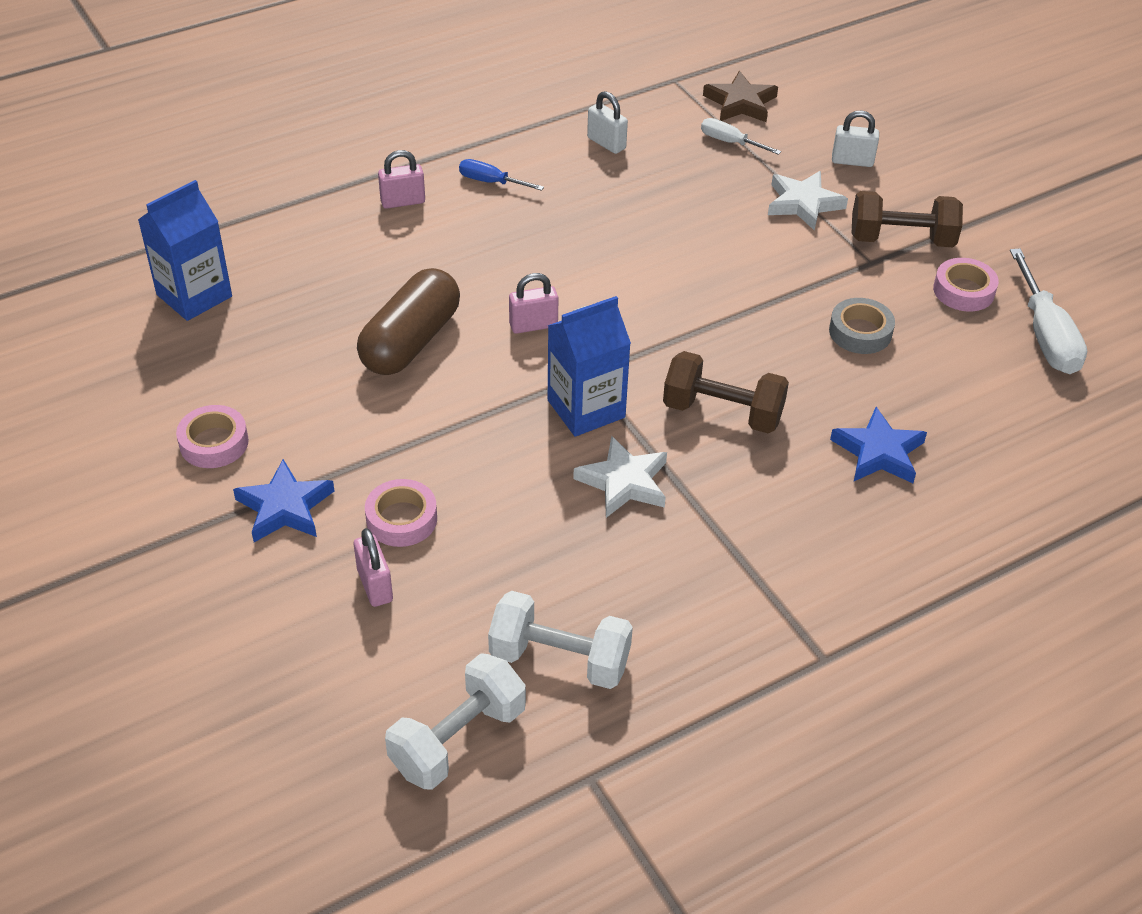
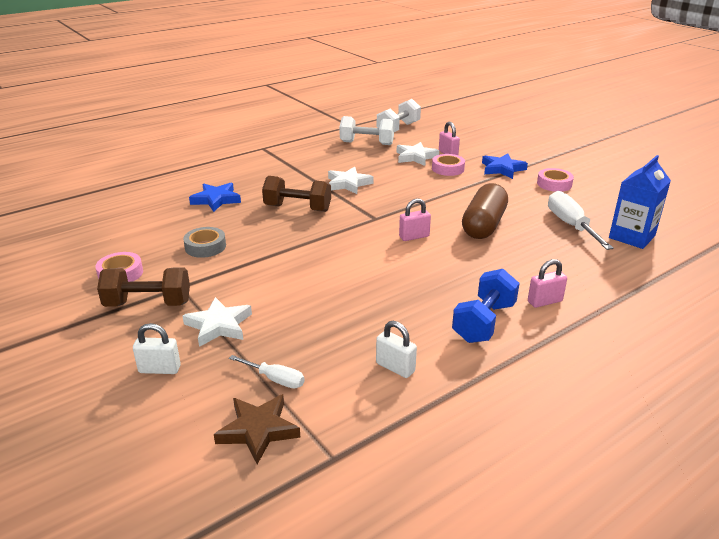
camera: 175 degrees right, 15 degrees down
(456, 577) = (416, 157): none -> white star
(491, 182) = (484, 322): blue screwdriver -> blue dumbbell
(586, 409) = (372, 205): blue carton -> none
(1045, 335) = (81, 253): white screwdriver -> white screwdriver (571, 225)

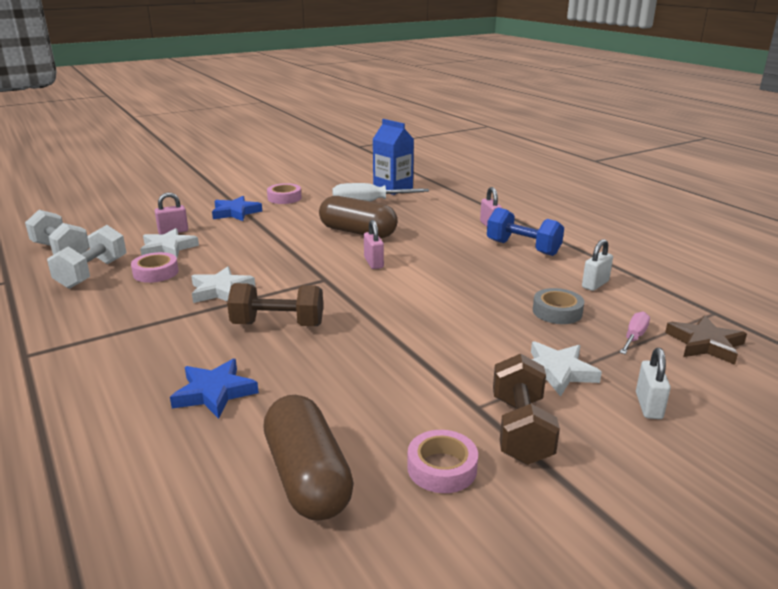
camera: 85 degrees left, 5 degrees down
(129, 234) = (307, 477): none -> brown capsule
(205, 247) = (370, 393): grey tape -> grey tape (557, 312)
(275, 379) = (634, 337): white screwdriver -> pink screwdriver
(297, 208) = (278, 325): brown dumbbell -> brown dumbbell turned 75 degrees clockwise
(448, 169) = (216, 235): pink tape -> pink tape (156, 272)

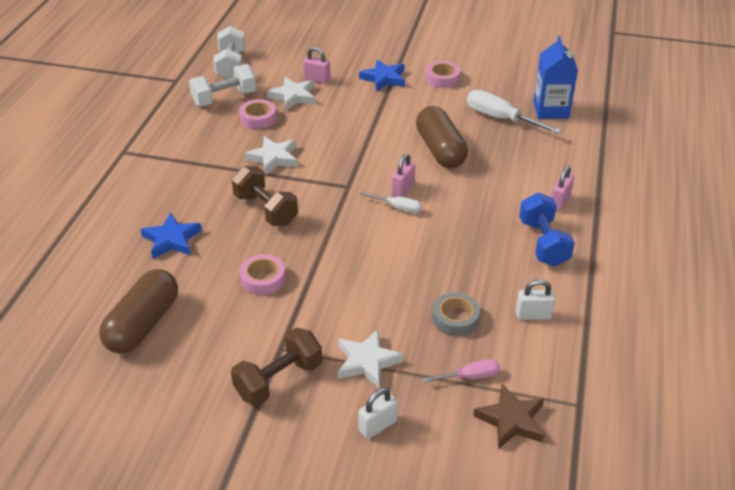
camera: 45 degrees right, 15 degrees up
(390, 274) = (397, 208): none -> white screwdriver
(442, 468) = (205, 368): pink tape -> pink tape (263, 279)

